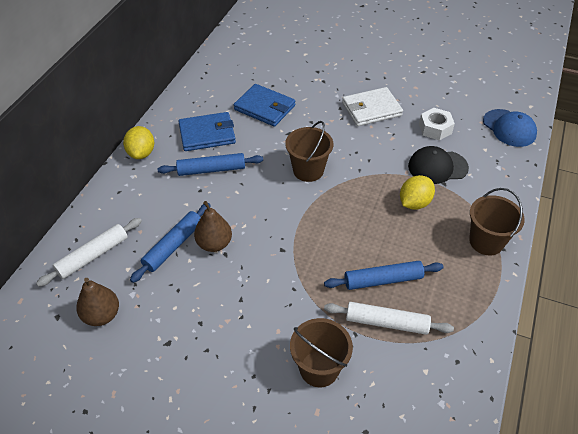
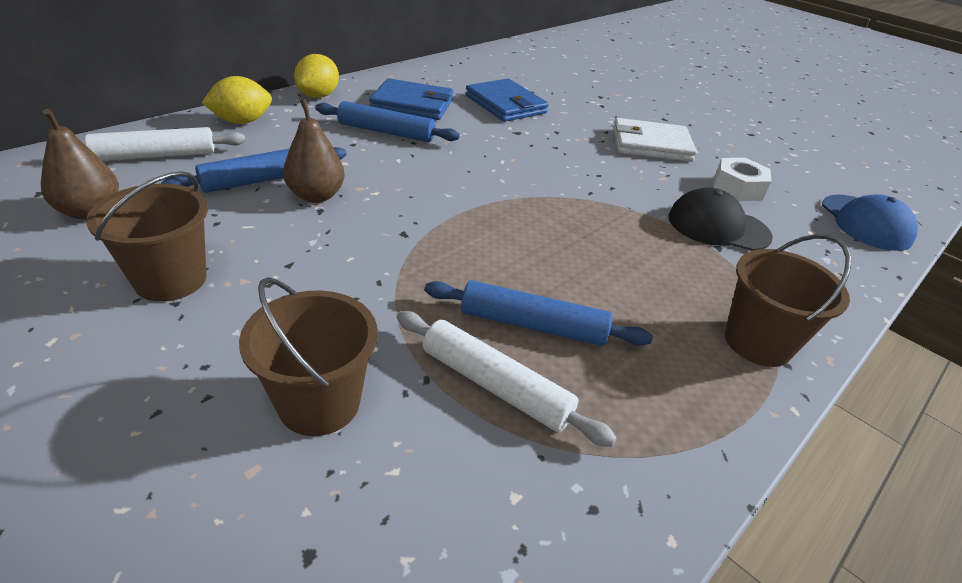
camera: 20 degrees right, 10 degrees down
(308, 170) = (514, 171): brown bucket -> brown bucket (171, 279)
(414, 203) = (653, 252): yellow lemon -> yellow lemon (242, 121)

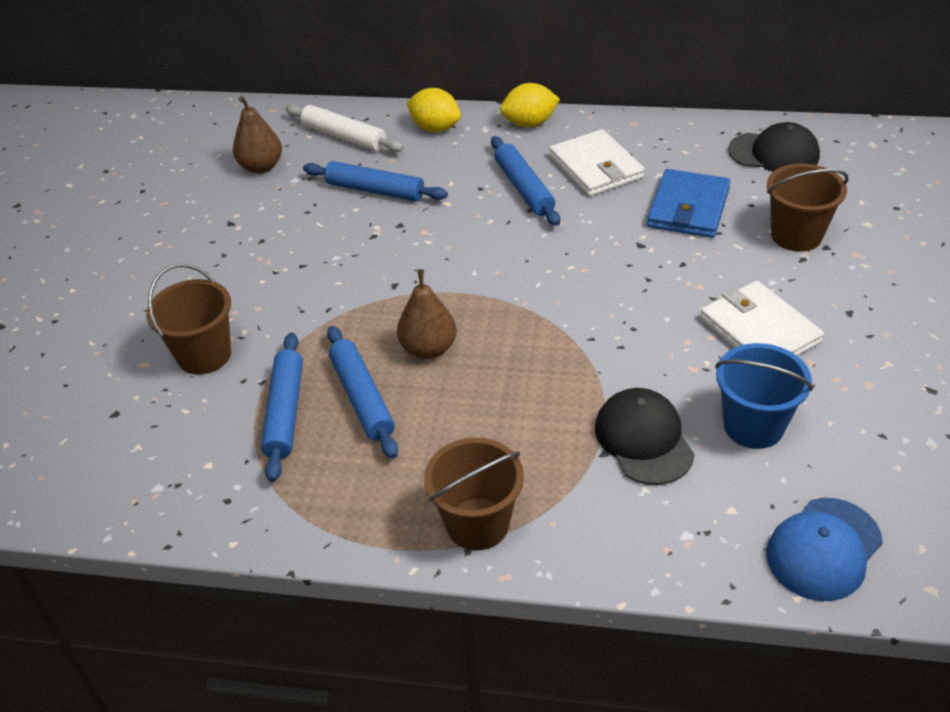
camera: 60 degrees right, 5 degrees up
(171, 279) = (239, 238): brown bucket -> brown bucket (796, 235)
(316, 196) = (388, 222): brown pear -> brown pear (428, 349)
(412, 104) = (596, 167): blue wallet -> white wallet
(495, 386) = (285, 412): white rolling pin -> blue rolling pin
(497, 66) = (774, 153): none -> black cap
(737, 188) = (753, 426): white nut -> blue bucket

